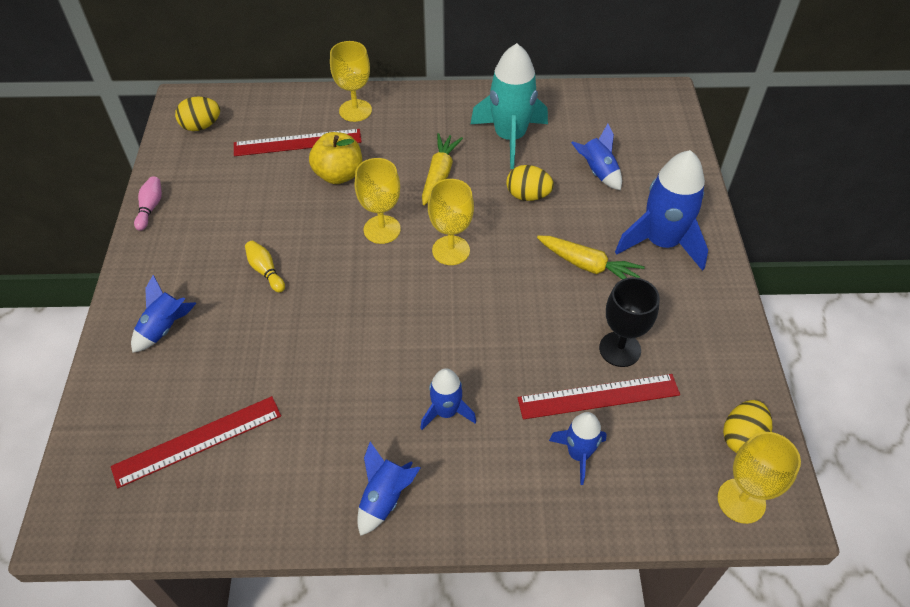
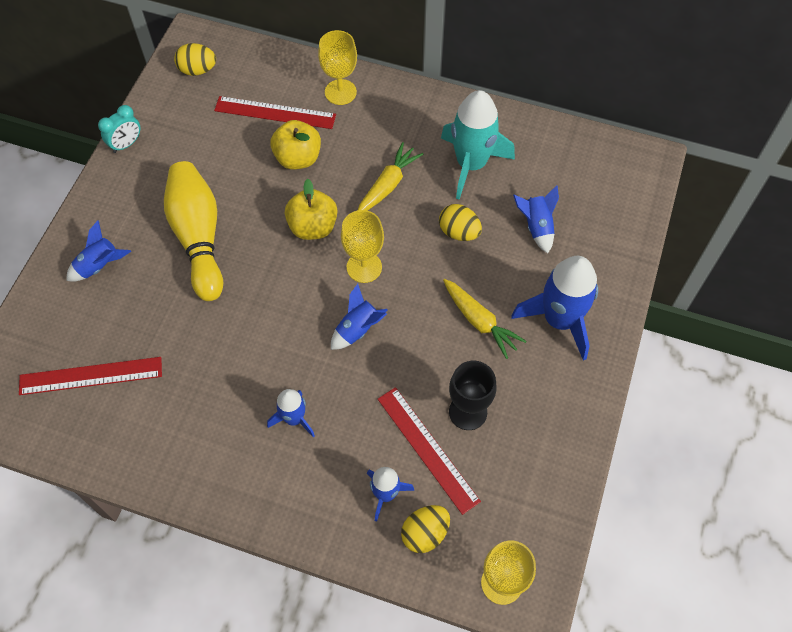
camera: 20 degrees right, 10 degrees up
(150, 208) = (126, 144): pink bowling pin -> turquoise clock
(265, 271) = (199, 237): yellow bowling pin -> yellow bowling pin, size x2.48
(382, 229) = (313, 227): yellow goblet -> yellow apple
(385, 498) = (214, 475): blue rocket -> blue rocket (358, 329)
(598, 396) = (427, 449): red ruler -> red ruler turned 45 degrees clockwise
(742, 438) = (532, 529): yellow egg -> yellow egg (425, 533)

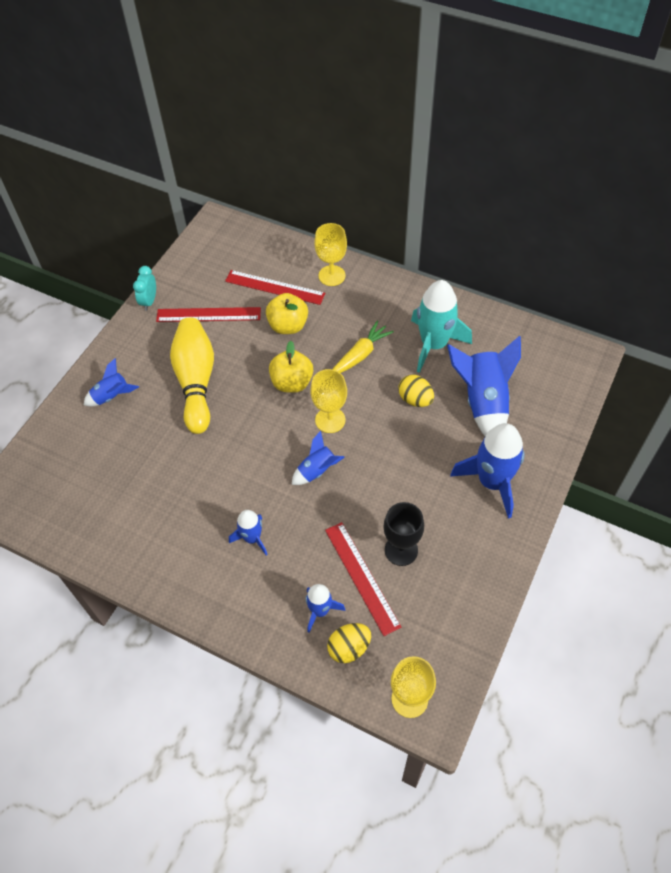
camera: 10 degrees right, 5 degrees down
(91, 376) = (90, 484): red ruler -> red ruler (208, 315)
(126, 144) = (149, 301): turquoise clock -> turquoise clock turned 135 degrees clockwise
(197, 70) = (216, 248): yellow egg -> none
(479, 322) = (422, 476): yellow carrot -> none
(536, 227) = (483, 402): blue rocket -> blue rocket, size x1.83

